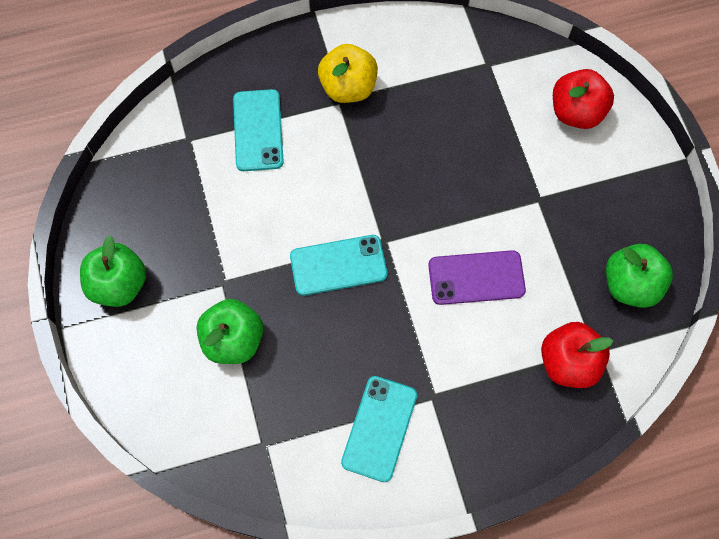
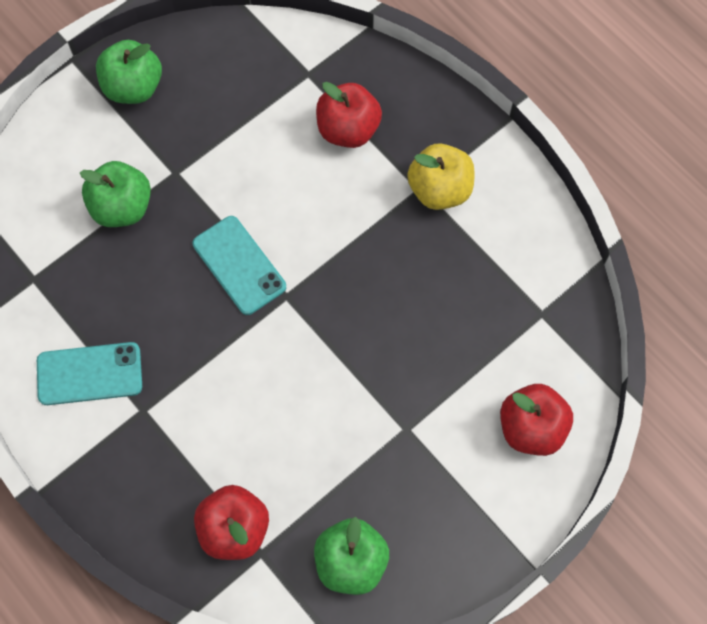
camera: 65 degrees right, 0 degrees up
(258, 130) = (348, 129): turquoise phone -> red apple
(476, 277) = (286, 400): purple phone -> none

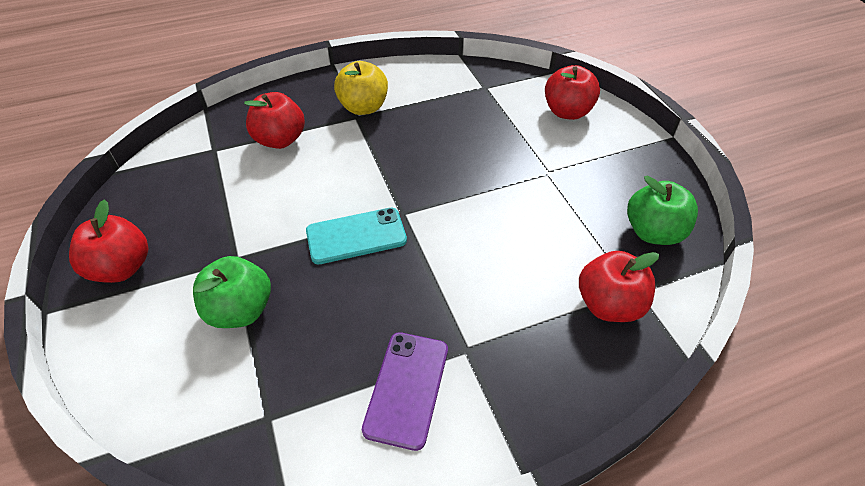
camera: 70 degrees left, 20 degrees down
(89, 374) = (407, 388): turquoise phone -> purple phone
(133, 87) = (122, 268): green apple -> red apple

